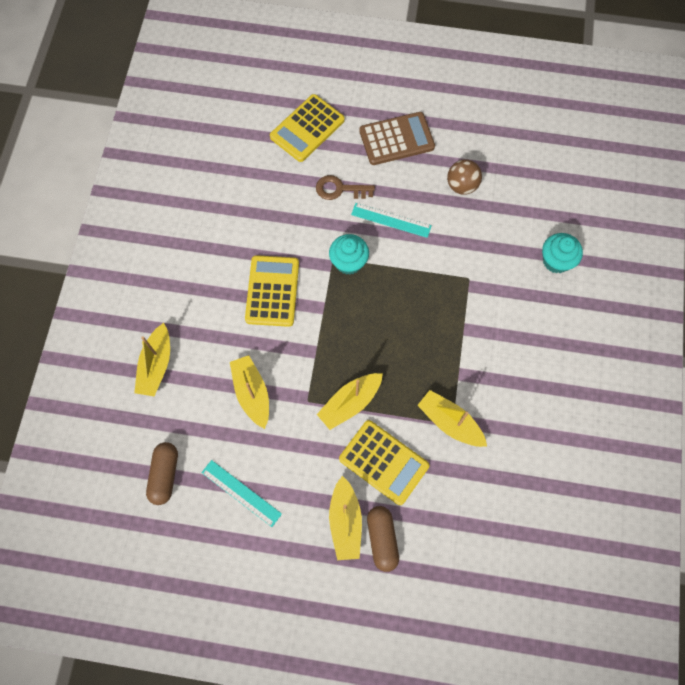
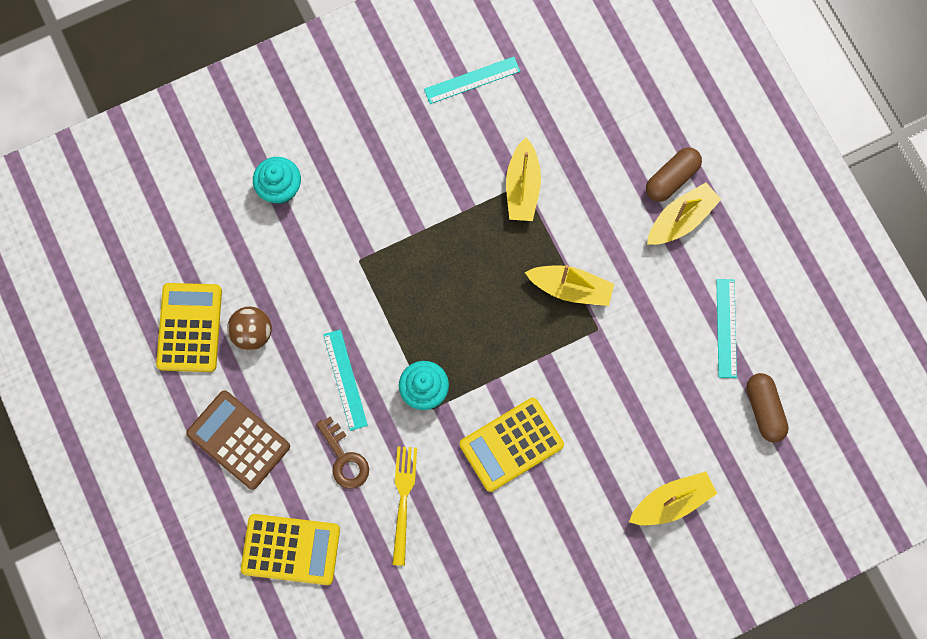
camera: 125 degrees left, 5 degrees up
(165, 475) = (764, 410): brown capsule -> brown capsule turned 75 degrees counterclockwise
(252, 393) = (629, 387): yellow boat -> none
(287, 206) = (403, 500): none -> yellow fork
(383, 462) = (603, 221): yellow calculator -> yellow calculator (190, 327)
(561, 444) = (472, 80): none -> turquoise ruler

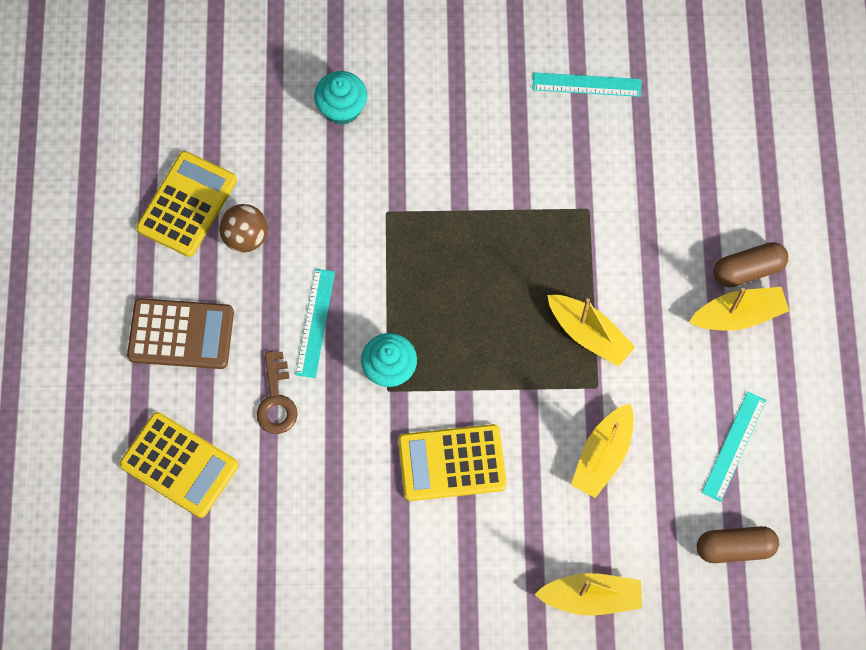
camera: 25 degrees right, 5 degrees down
(238, 440) = (181, 334): brown calculator -> brown calculator turned 120 degrees clockwise
(403, 500) = (315, 469): yellow fork -> none
(522, 187) = (587, 212): yellow boat -> yellow boat (603, 455)
(764, 410) = (735, 548): brown capsule -> brown capsule turned 75 degrees clockwise

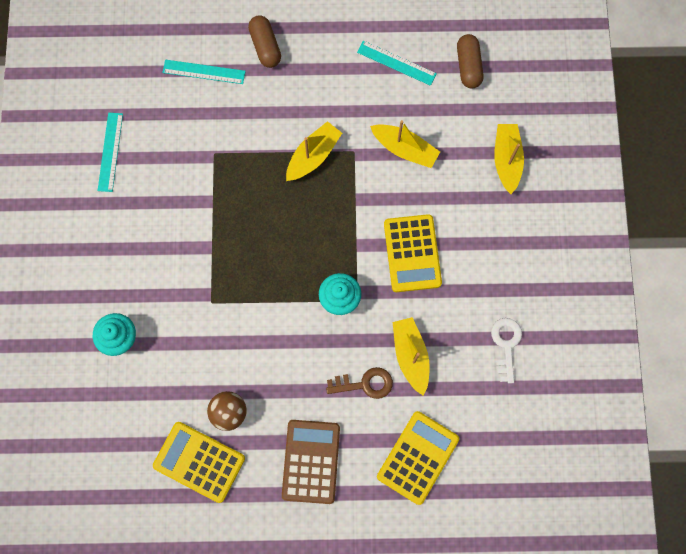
camera: 90 degrees left, 5 degrees up
(315, 323) = (302, 355): turquoise ruler -> turquoise ruler (204, 72)
(323, 585) = (506, 345): none -> white key
(738, 315) = (299, 55): yellow boat -> yellow boat (410, 356)

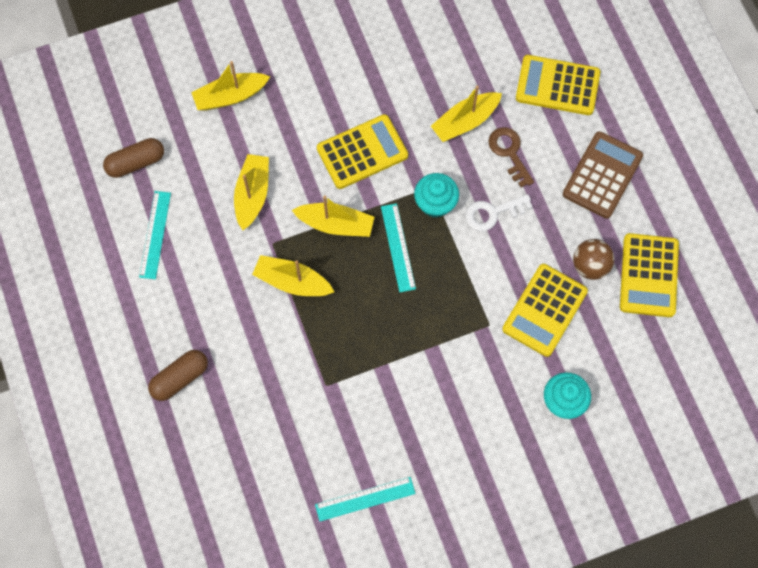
camera: 110 degrees left, 5 degrees down
(204, 72) = (233, 434): turquoise ruler -> turquoise ruler (398, 247)
(205, 355) = (544, 310): none -> yellow calculator
(311, 461) = (602, 175): brown calculator -> brown calculator turned 135 degrees clockwise
(352, 208) = (336, 224): none -> yellow boat
(506, 345) = (420, 43): white key -> white key (492, 213)

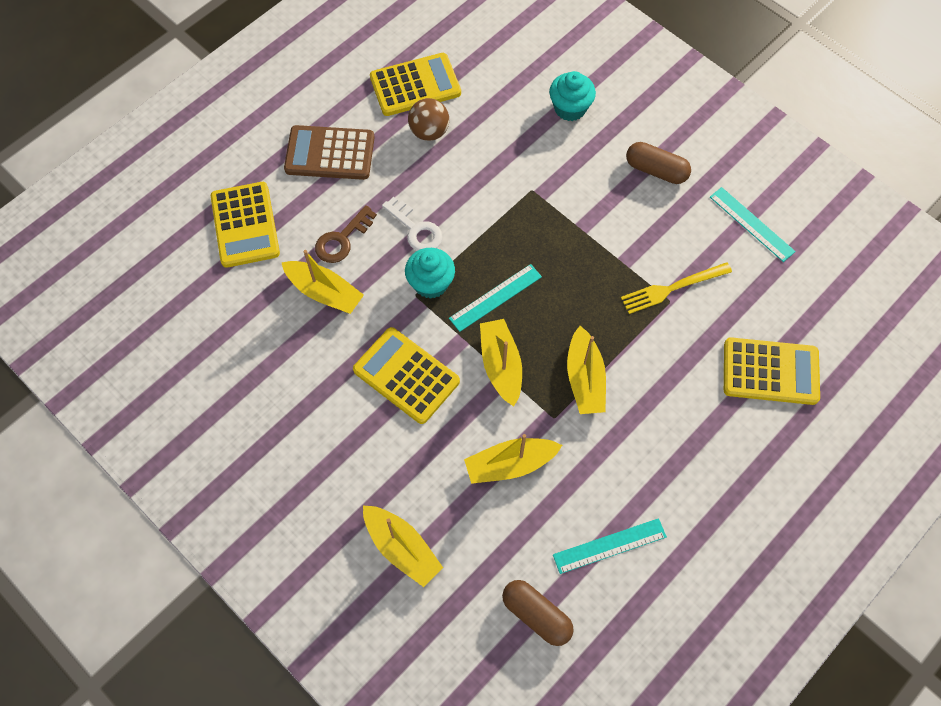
camera: 115 degrees left, 5 degrees down
(180, 378) = (745, 438): brown capsule -> brown capsule (656, 170)
(337, 394) = (672, 288): none -> yellow fork
(544, 310) = (493, 152): yellow calculator -> yellow calculator (770, 372)

